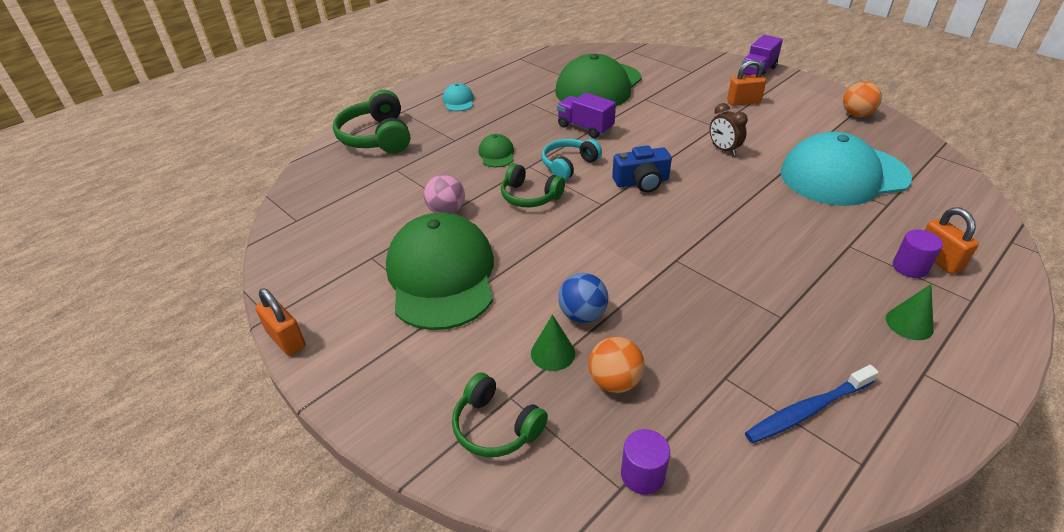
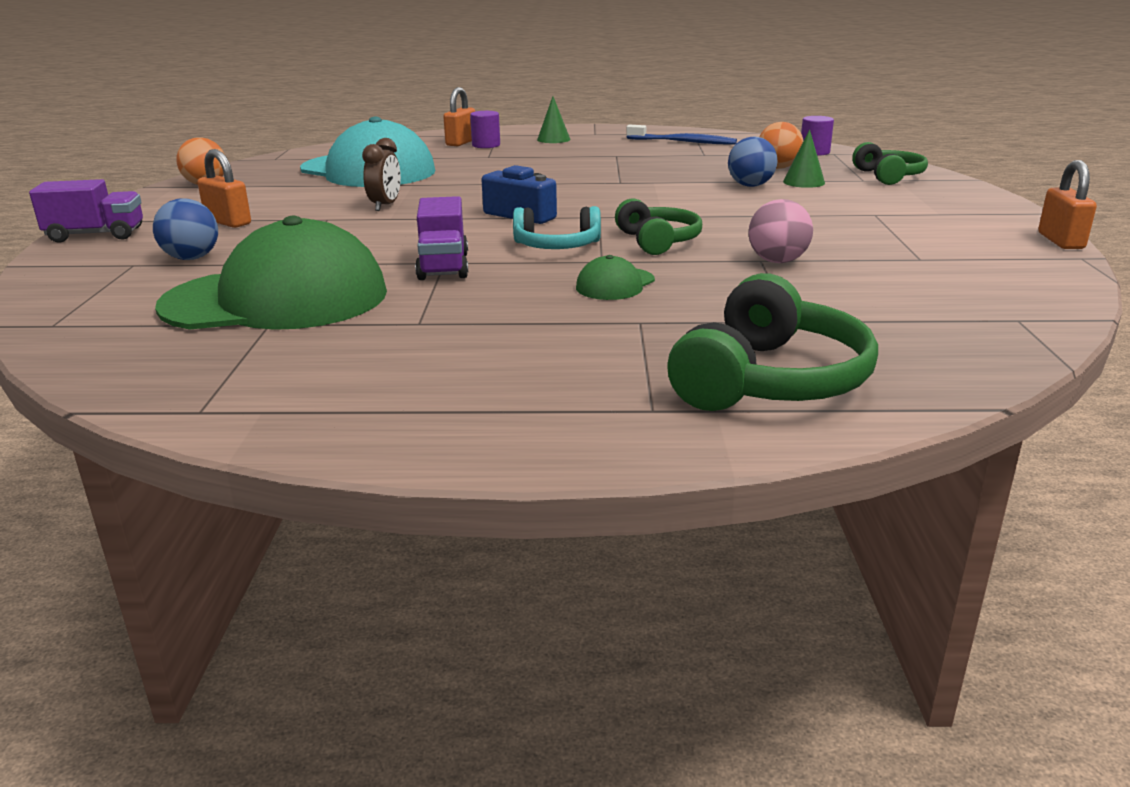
camera: 135 degrees left, 15 degrees down
(441, 275) = (848, 228): green cap -> none
(458, 101) = (514, 378): turquoise cap -> none
(684, 83) = (191, 258): none -> blue ball

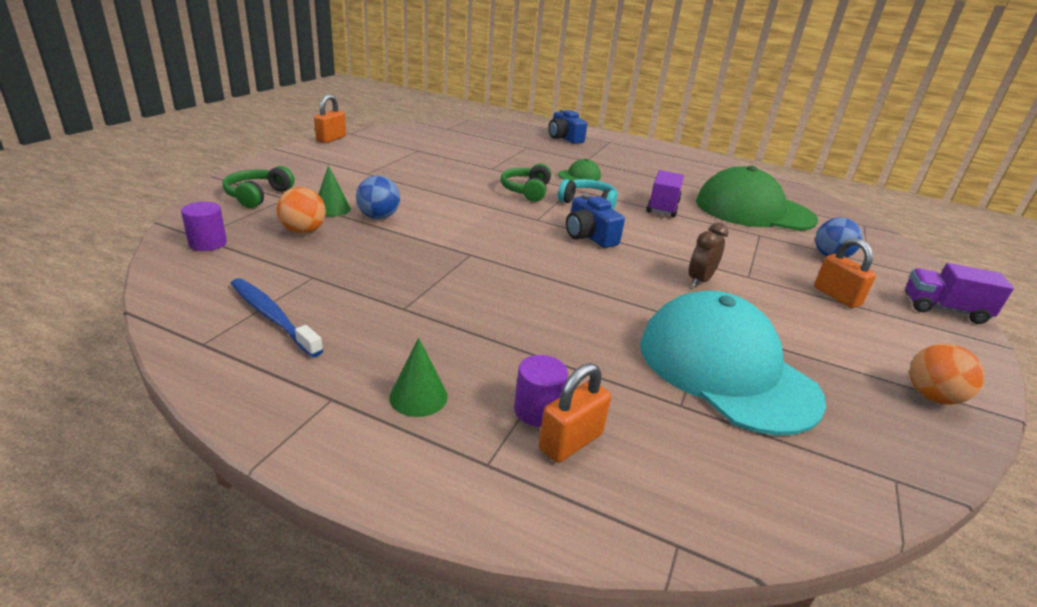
camera: 160 degrees left, 5 degrees up
(770, 380) = (564, 138): green headphones -> blue camera
(777, 261) = (485, 165): pink ball -> none

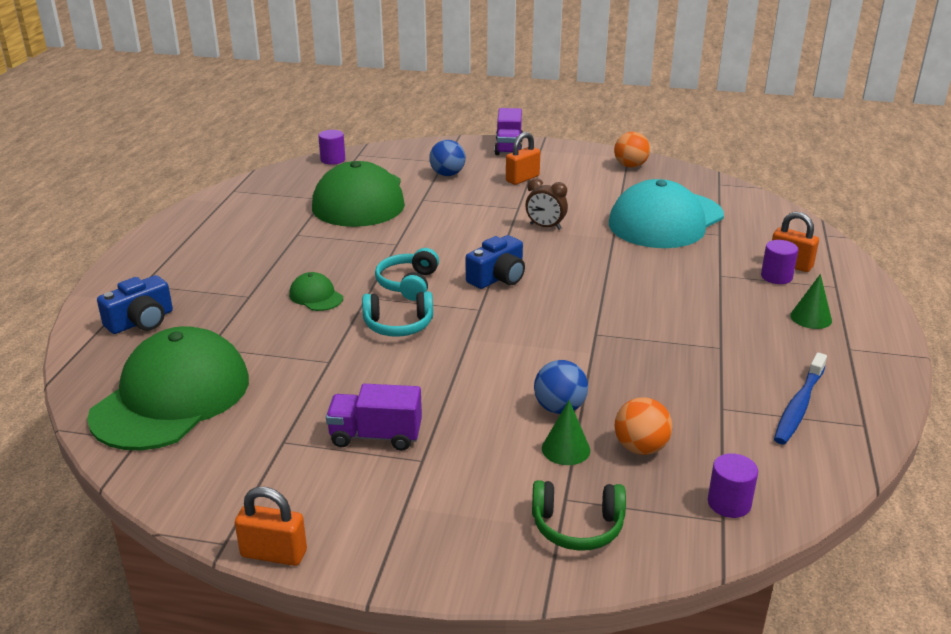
camera: 100 degrees left, 0 degrees up
(480, 136) = (171, 397): none -> green cap
(526, 191) = (398, 325): green headphones -> turquoise headphones
(662, 207) = (387, 243): purple truck -> purple truck (375, 436)
(843, 213) = (333, 160): none -> purple cylinder

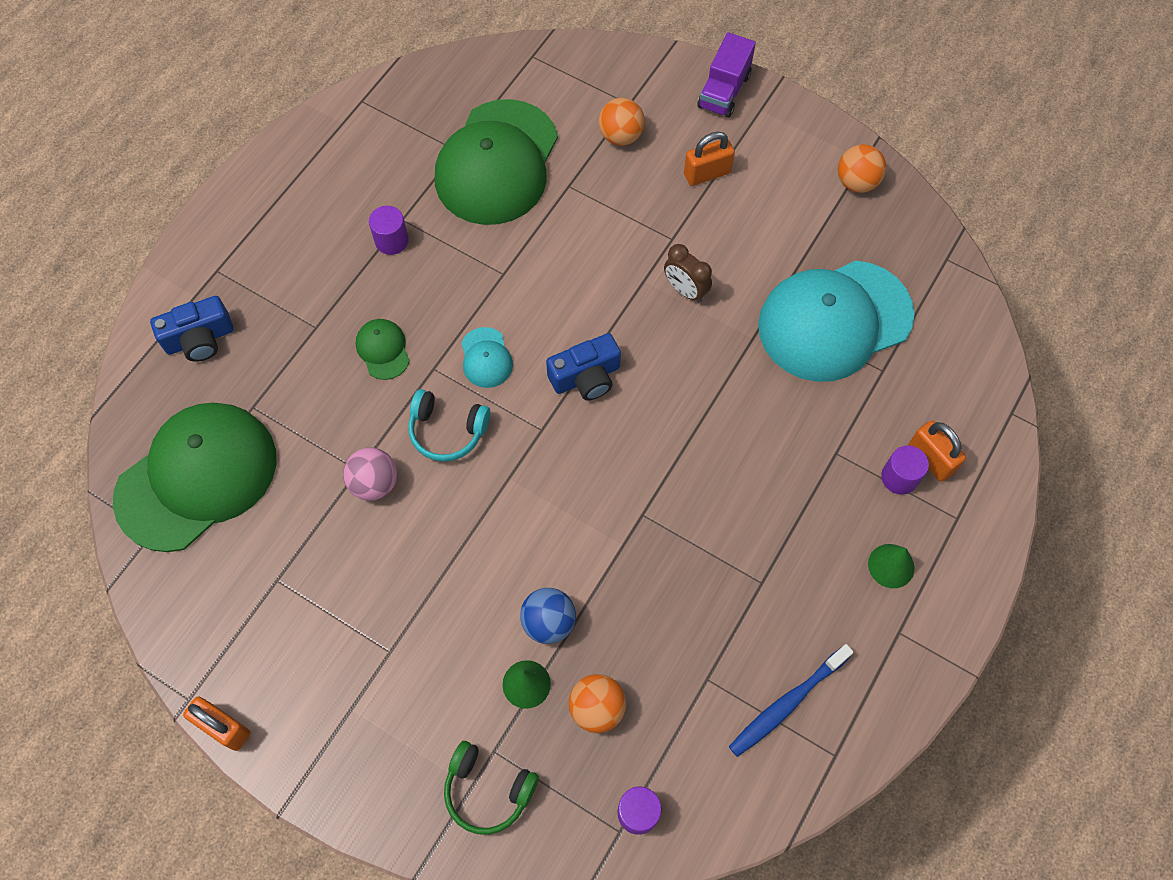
camera: 20 degrees right, 35 degrees up
(333, 160) = (497, 60): purple cylinder -> purple cylinder (391, 240)
(349, 365) = (374, 483): none -> pink ball
(375, 436) = (361, 602): purple truck -> none
(408, 284) = (486, 358): turquoise headphones -> turquoise cap
(447, 174) = (620, 136): blue ball -> orange ball

